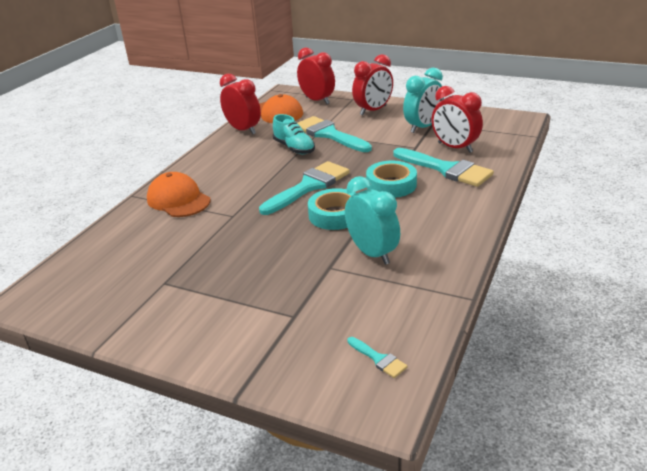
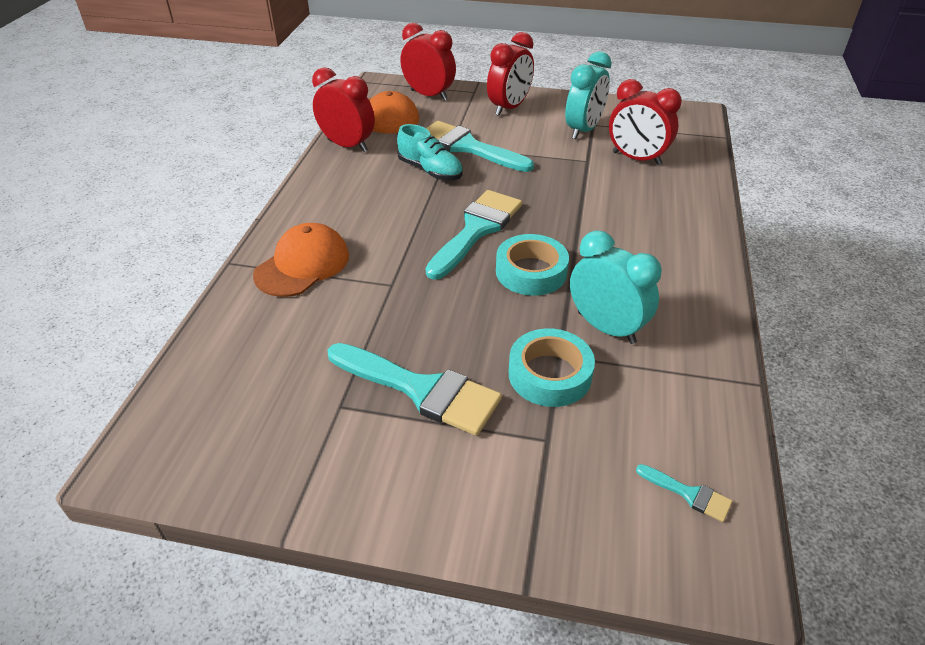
camera: 15 degrees left, 10 degrees up
(178, 200) = (302, 265): orange cap -> orange cap turned 90 degrees clockwise
(391, 185) = (582, 219): turquoise tape -> turquoise tape (549, 374)
(446, 169) = (641, 192): turquoise brush -> turquoise brush (421, 390)

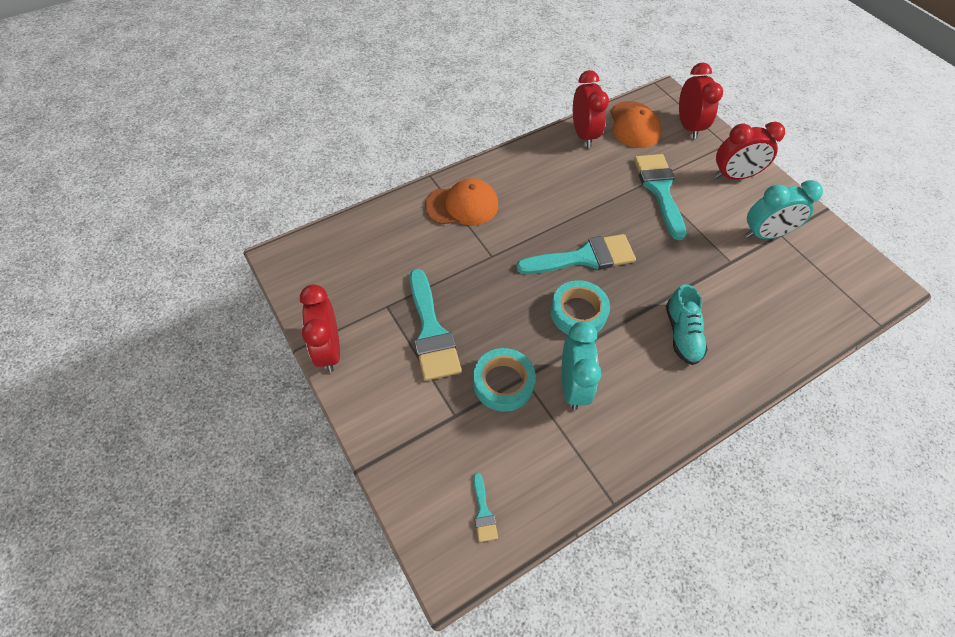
camera: 45 degrees right, 15 degrees up
(430, 171) = (611, 191): turquoise shoe -> turquoise shoe (682, 334)
(636, 158) = (772, 287): red clock -> red clock (329, 350)

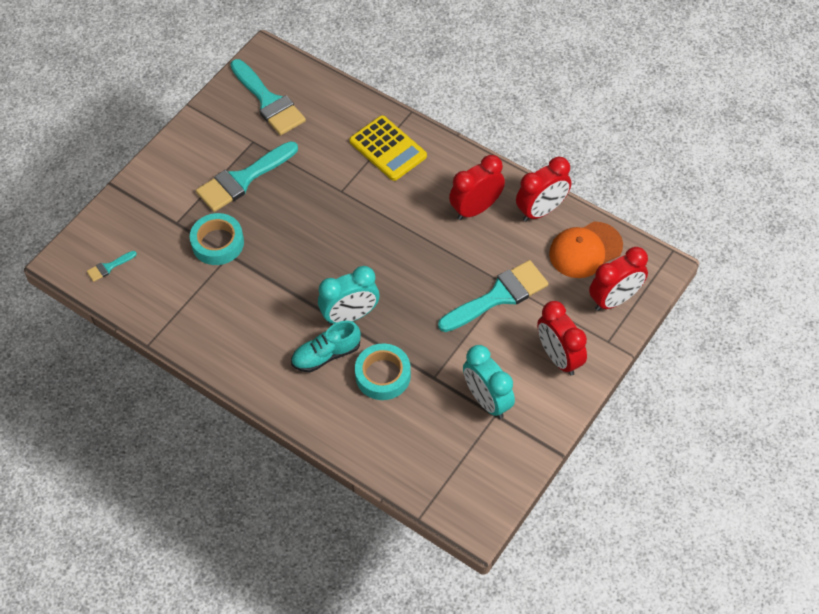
camera: 70 degrees right, 0 degrees up
(329, 350) = (196, 124): red clock -> red clock (476, 208)
(462, 205) = (388, 149): orange cap -> yellow calculator
(572, 385) = (236, 289): turquoise clock -> turquoise clock (350, 316)
(578, 312) = (311, 272): turquoise tape -> turquoise tape (383, 375)
(584, 257) = (375, 258): turquoise brush -> turquoise brush (269, 102)

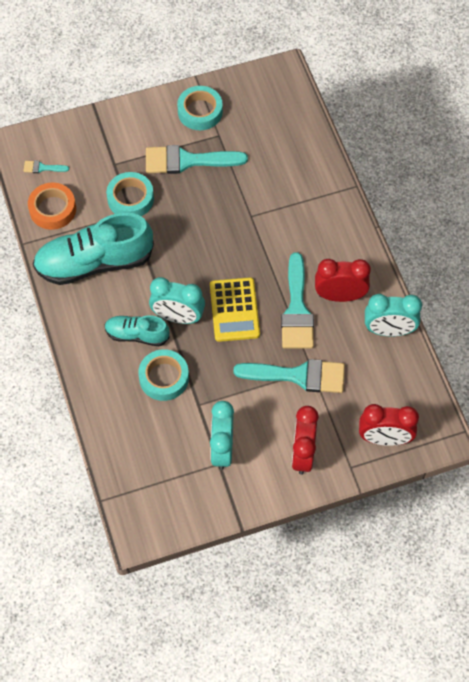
camera: 35 degrees right, 5 degrees up
(151, 297) = (52, 209): none -> orange tape
(218, 131) = (200, 111): none -> turquoise tape
(232, 318) = (94, 262): none -> turquoise shoe
(269, 102) = (256, 111): turquoise brush -> turquoise brush (297, 310)
(388, 149) = (313, 205): yellow calculator -> yellow calculator (234, 310)
(541, 210) = (389, 330): red clock -> turquoise clock
(585, 250) = (395, 384): orange cap -> none

